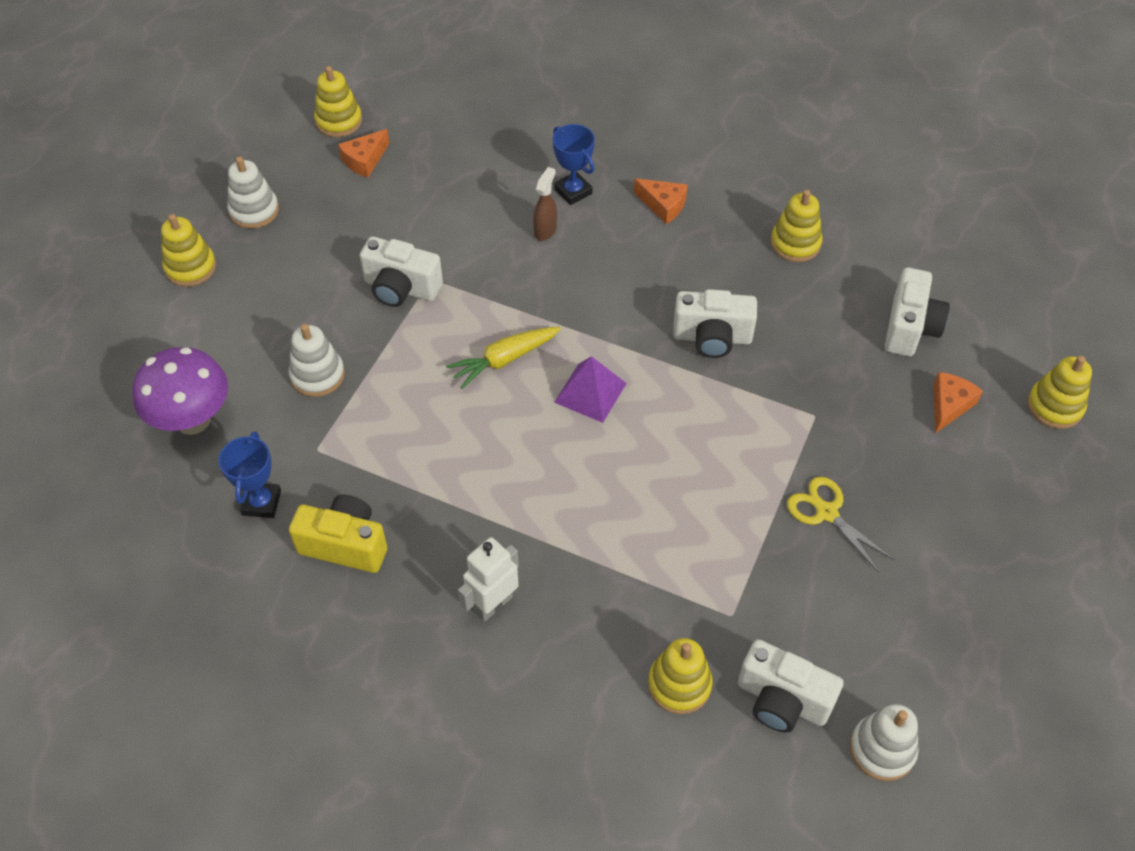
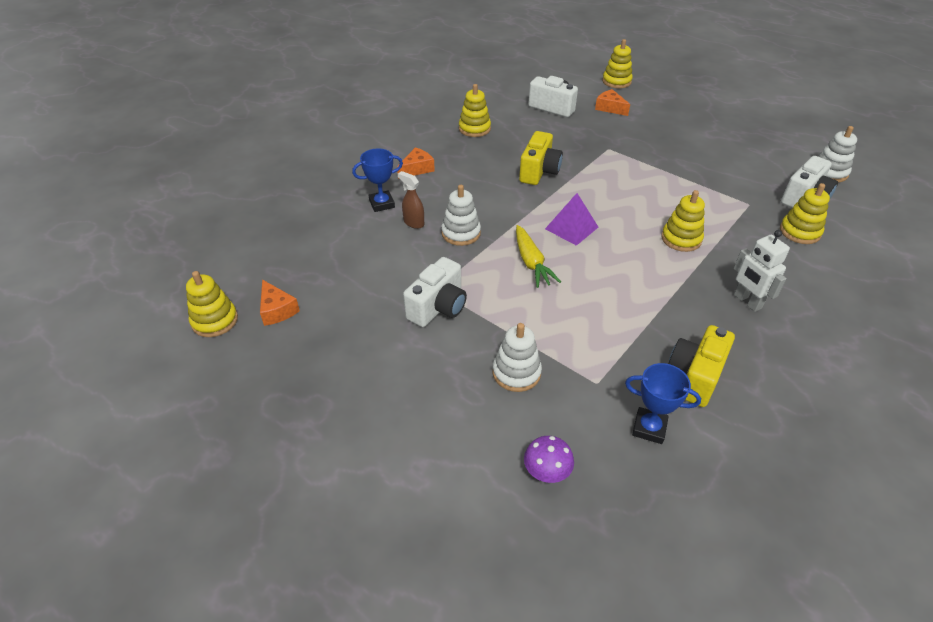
camera: 75 degrees left, 10 degrees down
(190, 267) = (345, 458): yellow stacking toy -> yellow stacking toy (681, 239)
(193, 420) = (546, 474): purple mushroom -> purple mushroom, size x0.54
(254, 211) = (294, 397): white stacking toy -> white stacking toy (461, 233)
(712, 337) = (539, 171): white camera -> yellow camera
(826, 512) = (678, 158): yellow scissors -> none

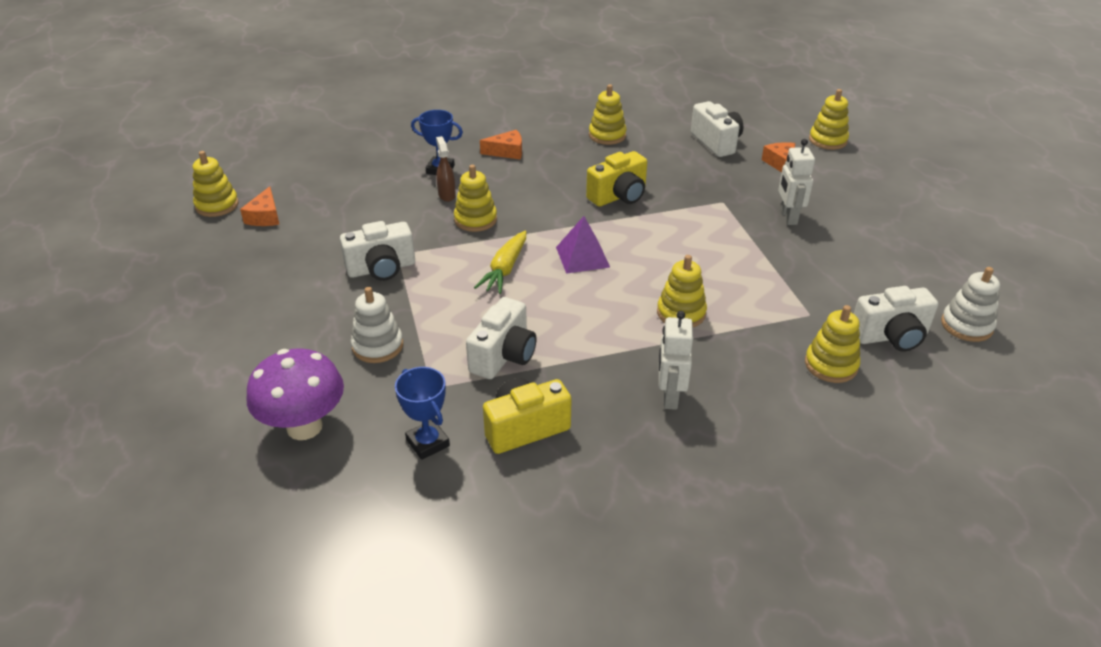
camera: 35 degrees right, 5 degrees down
(461, 233) = (475, 220): white stacking toy -> yellow stacking toy
(546, 474) = (304, 427): purple mushroom -> purple mushroom, size x1.86
(614, 330) = (504, 356): none -> white camera
(658, 143) = (788, 217): none -> white robot

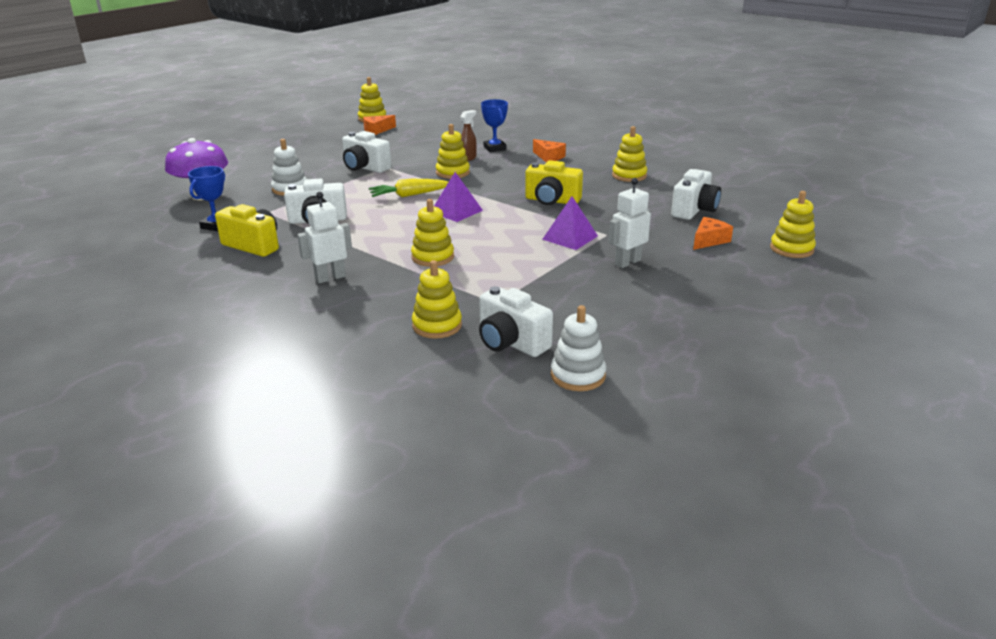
camera: 55 degrees right, 10 degrees down
(711, 222) = (570, 237): none -> purple pyramid

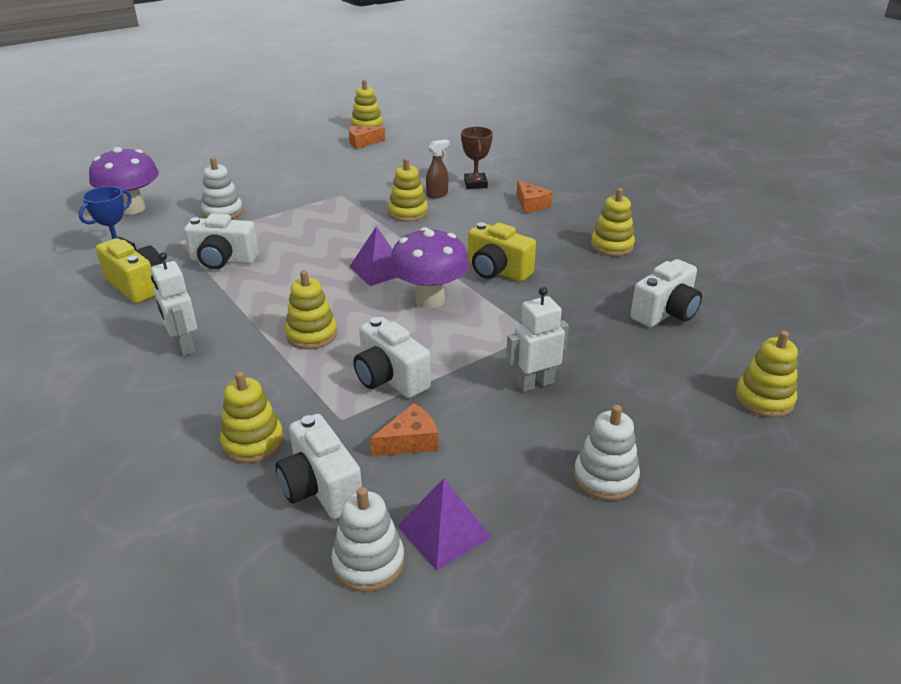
camera: 15 degrees right, 5 degrees up
(330, 278) = (184, 346): white robot -> white robot turned 105 degrees counterclockwise
(365, 168) = (318, 193): white camera -> white camera (390, 378)
(409, 195) = (341, 239): yellow carrot -> none
(495, 148) = (475, 184): blue trophy -> brown trophy
(512, 224) = (430, 300): none -> purple mushroom
(570, 237) = (486, 331): purple pyramid -> purple pyramid (443, 531)
(709, 240) = (659, 365): orange cheese -> orange cheese (410, 441)
(712, 305) = (605, 477): none -> white stacking toy

